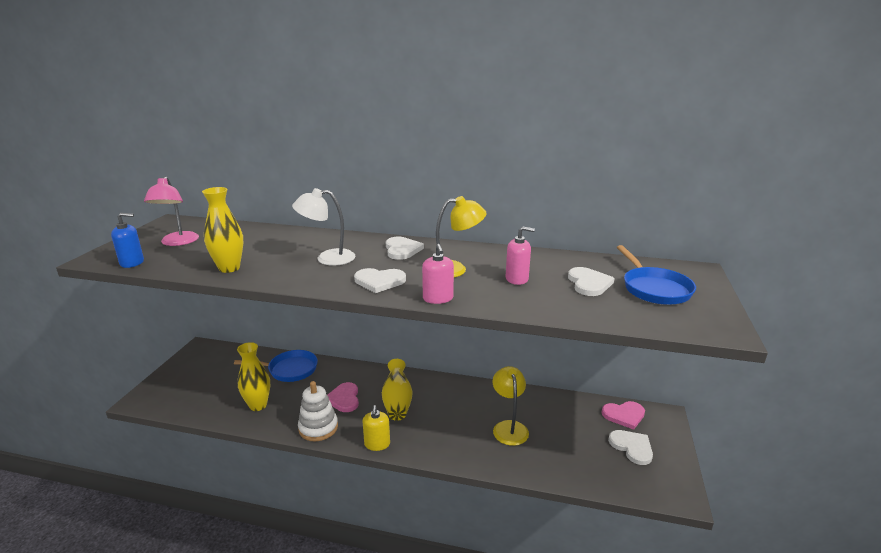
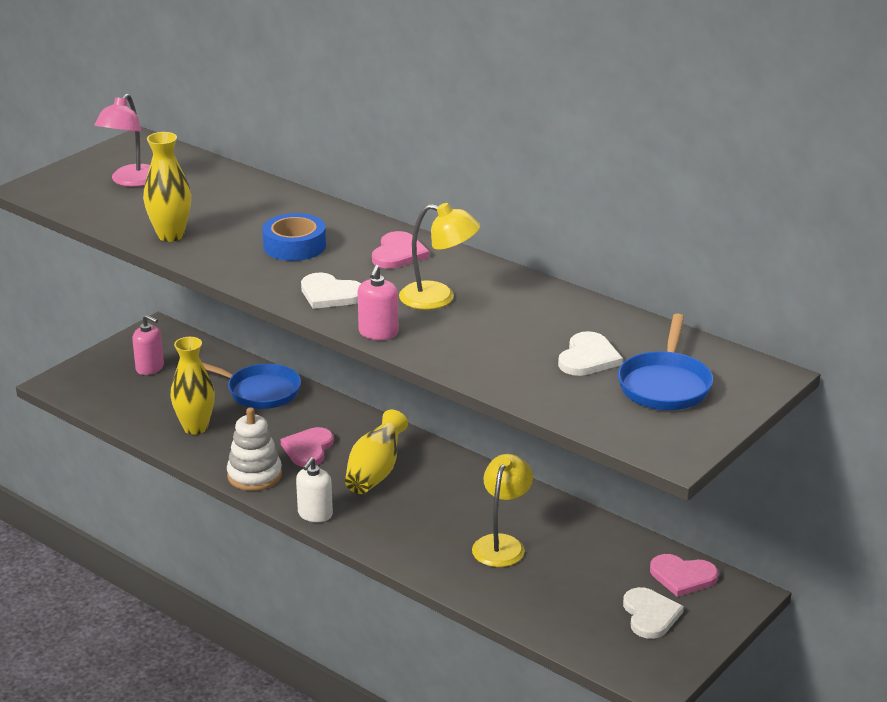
camera: 25 degrees right, 5 degrees up
(132, 263) = (68, 203): blue soap dispenser -> none
(327, 258) = (294, 246): white lamp -> blue tape
(377, 444) = (315, 514): yellow soap dispenser -> white soap dispenser
(402, 250) = (398, 253): white heart -> pink heart
(517, 279) = (502, 330): pink soap dispenser -> pink soap dispenser (150, 368)

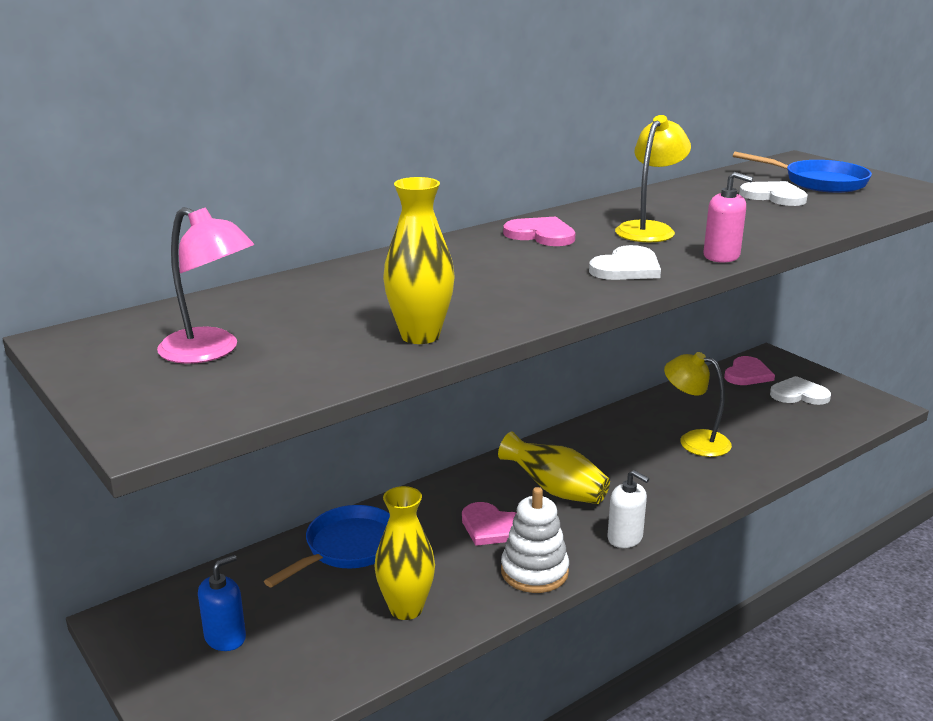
camera: 75 degrees left, 5 degrees down
(150, 368) = (225, 637): pink soap dispenser -> blue soap dispenser
(294, 246) = (495, 274): blue tape -> none

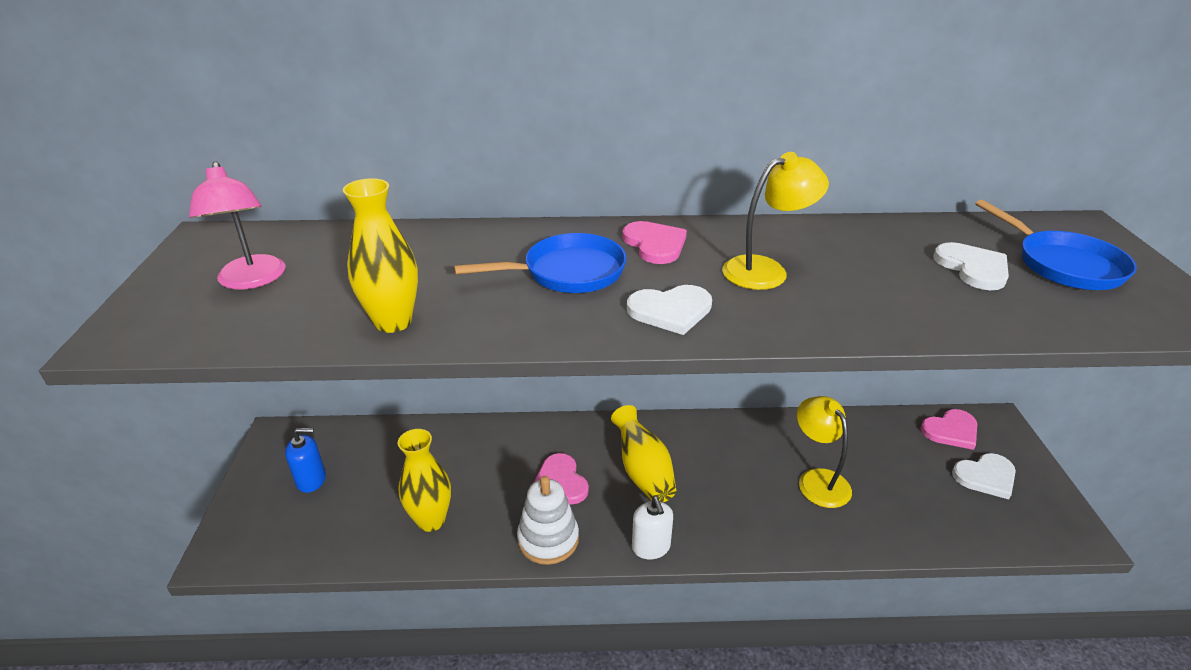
camera: 35 degrees right, 10 degrees up
(348, 548) = (448, 448): blue pan -> blue pan (568, 272)
(721, 256) = (788, 330): pink soap dispenser -> none
(799, 394) = (985, 477): white heart -> white heart turned 120 degrees clockwise

